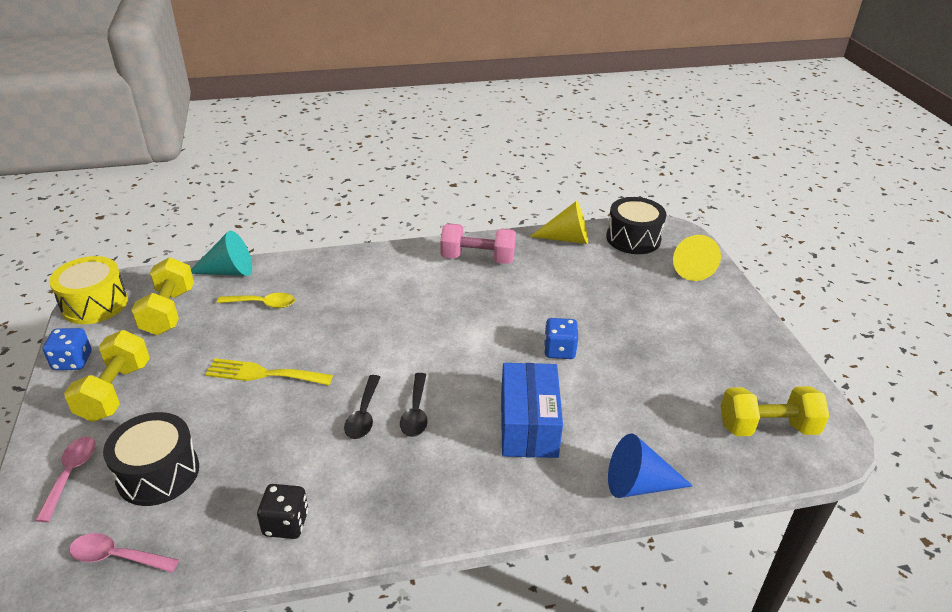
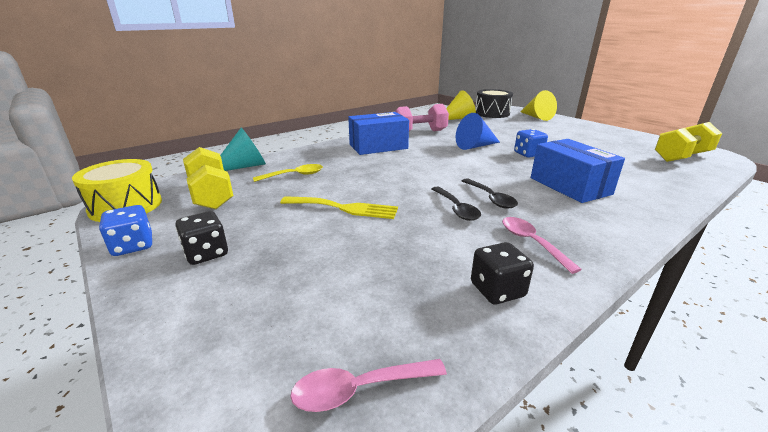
camera: 25 degrees left, 10 degrees down
(71, 474) = (215, 333): pink spoon -> pink spoon (531, 242)
(115, 391) = (206, 253): yellow dumbbell -> black dice
(158, 473) = (323, 297): black drum -> none
(263, 374) = (344, 208): yellow fork -> yellow fork turned 150 degrees counterclockwise
(396, 276) = (378, 146): none -> blue box
(638, 484) = (675, 193): blue cone -> blue cone (475, 146)

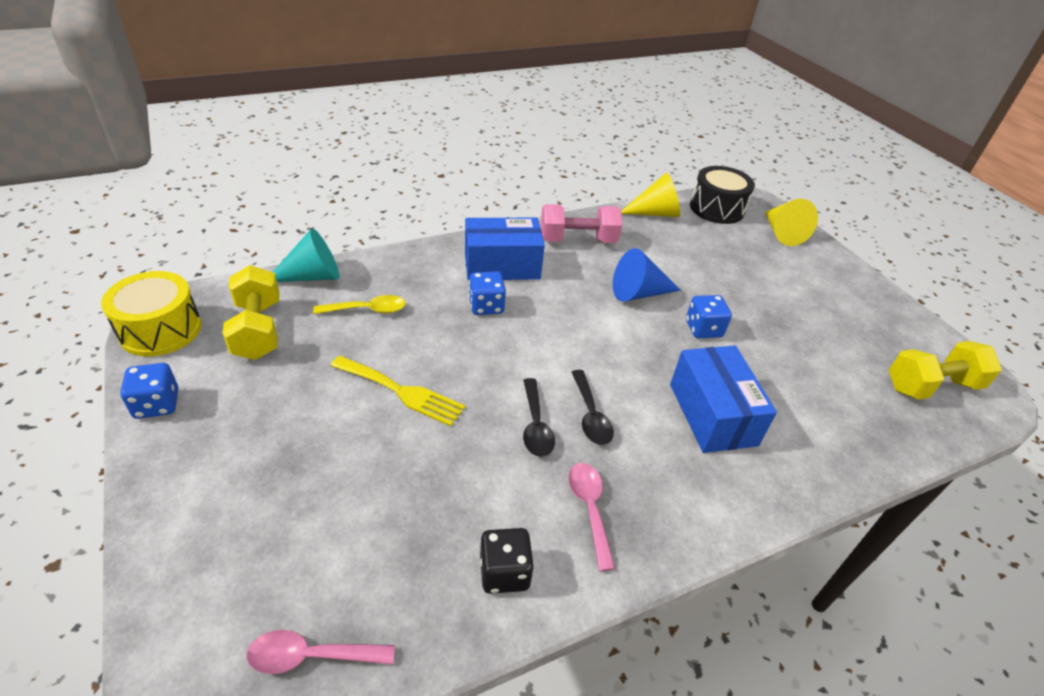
camera: 10 degrees right, 15 degrees up
(206, 253) = (227, 436): black dice -> none
(380, 163) = (486, 306): none -> blue dice

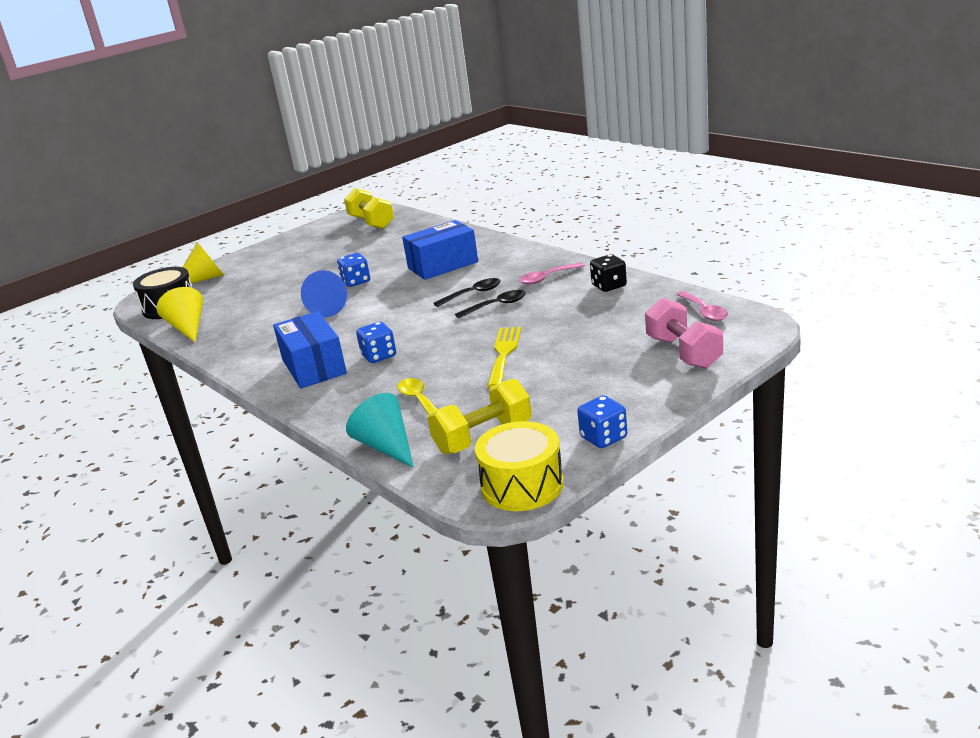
camera: 100 degrees left, 15 degrees down
(577, 240) = (253, 347): pink dumbbell -> pink dumbbell (683, 352)

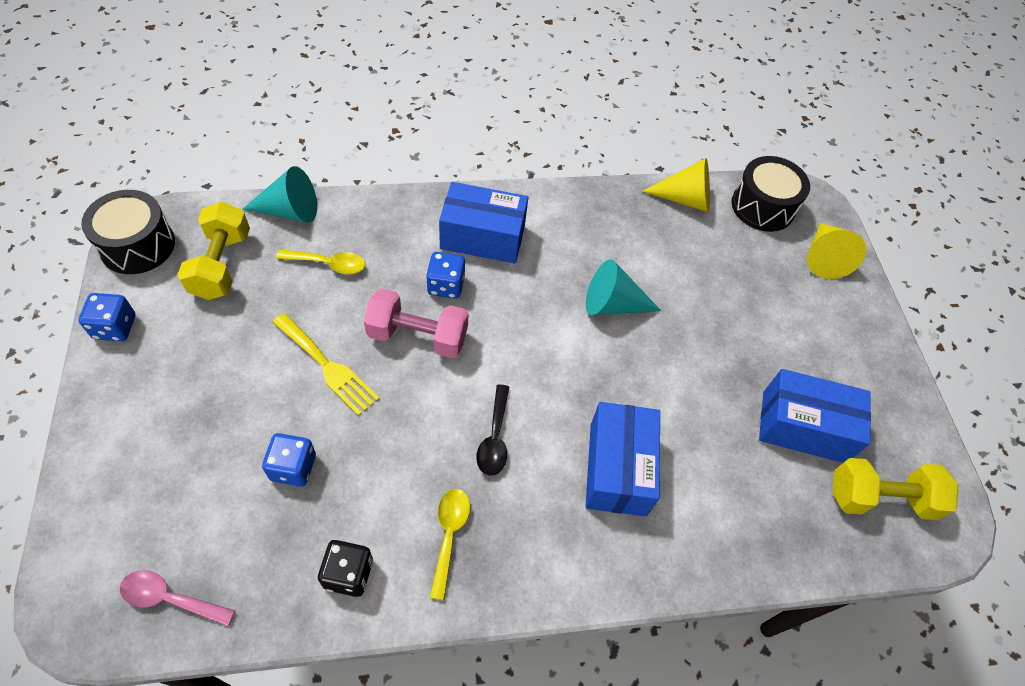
camera: 115 degrees right, 30 degrees up
(324, 309) = (612, 304): blue cone -> turquoise cone
(350, 245) = (803, 426): none -> blue box
(356, 281) = (661, 366): blue dice -> blue dice (293, 467)
(496, 306) = (437, 435): black spoon -> none
(522, 485) = (137, 245): yellow drum -> black drum
(547, 278) = (449, 536): pink spoon -> yellow spoon
(683, 352) = (133, 495): pink dumbbell -> pink dumbbell (418, 336)

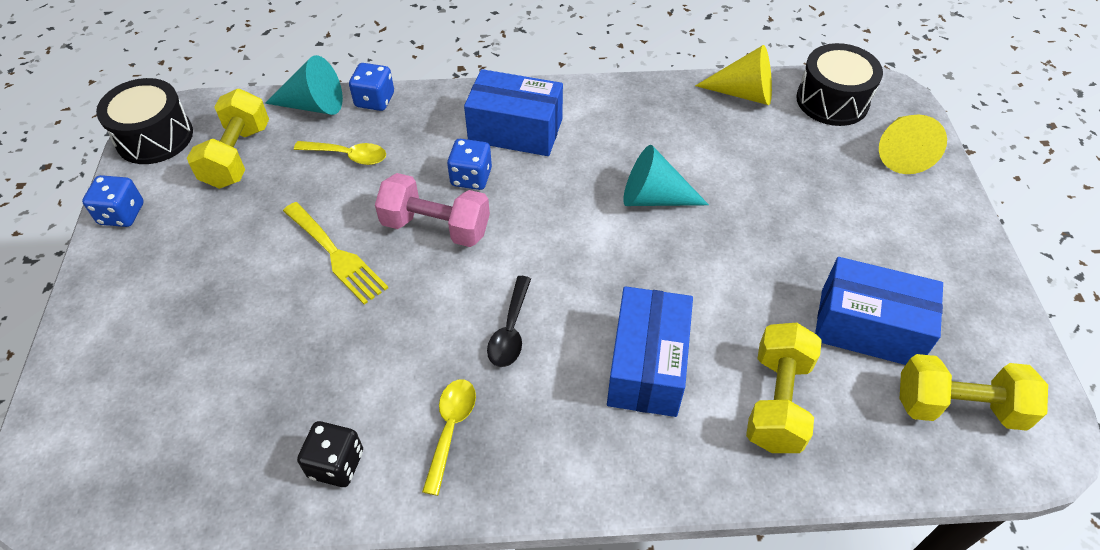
camera: 10 degrees right, 5 degrees down
(170, 598) = (144, 481): pink spoon -> none
(293, 467) = (289, 354): blue dice -> blue dice (375, 100)
(731, 499) = (777, 401): none -> yellow dumbbell

